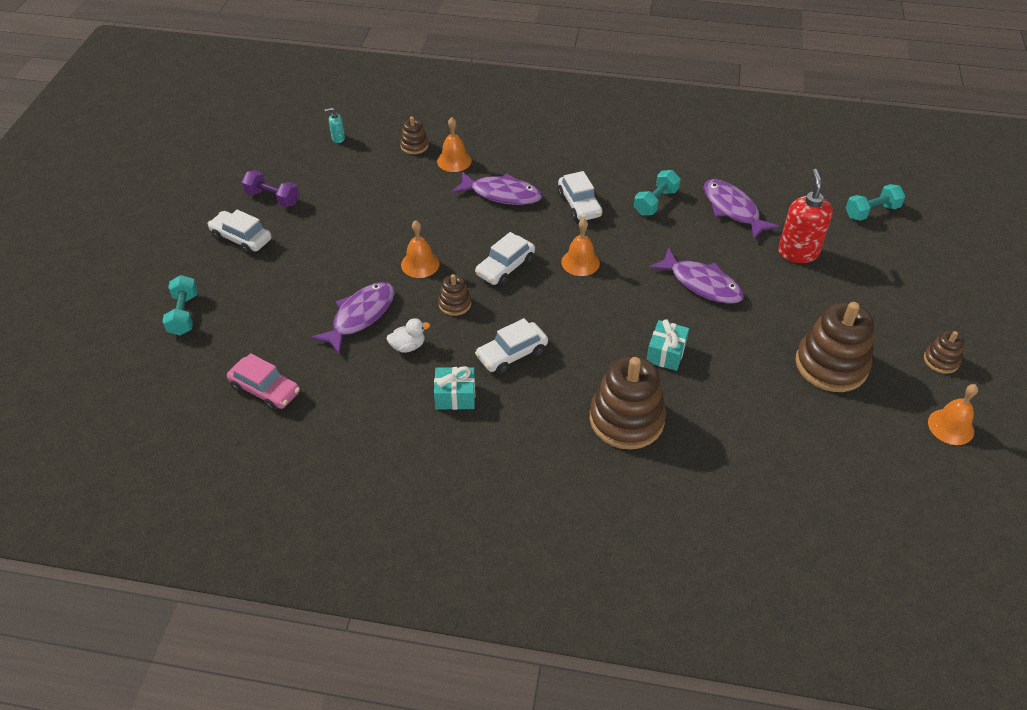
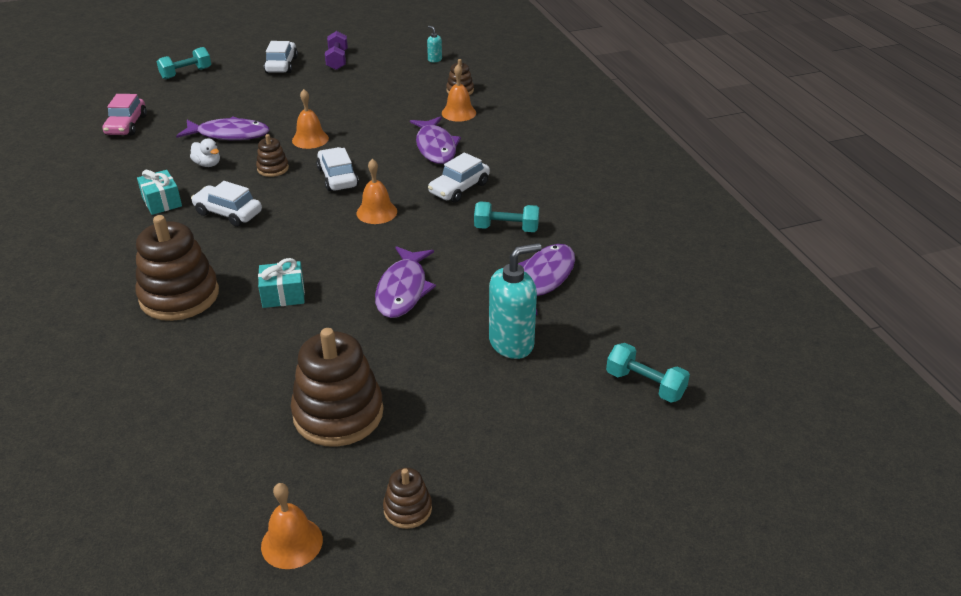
camera: 60 degrees right, 10 degrees down
(505, 267) = (338, 177): white car -> white car turned 60 degrees clockwise
(798, 252) = (512, 343): red soap dispenser -> turquoise soap dispenser

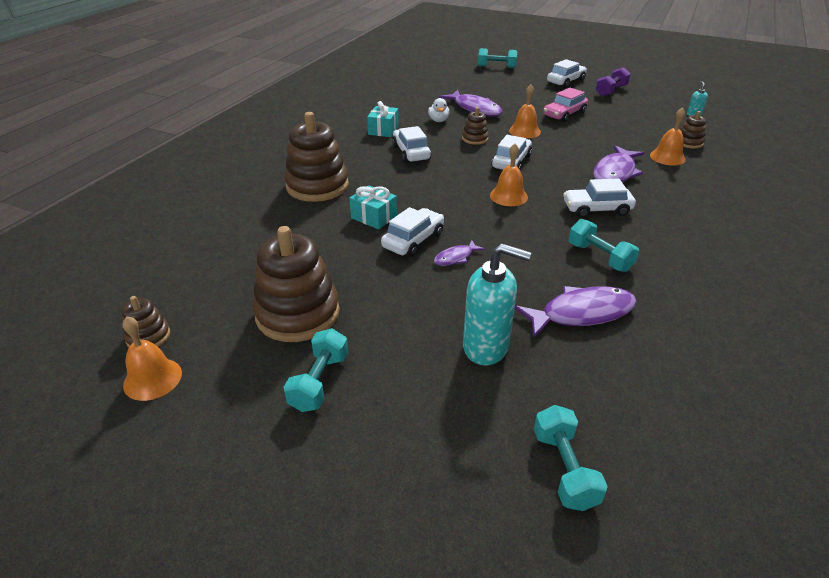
camera: 45 degrees right, 0 degrees up
(126, 125) = (423, 82): pink car -> pink car (564, 114)
(348, 295) = (413, 240): none -> white car
(403, 290) = (455, 257): purple fish -> purple fish, size x0.51
(407, 509) = (241, 416): brown stacking toy -> brown stacking toy (148, 336)
(430, 446) = (319, 382): none -> turquoise dumbbell

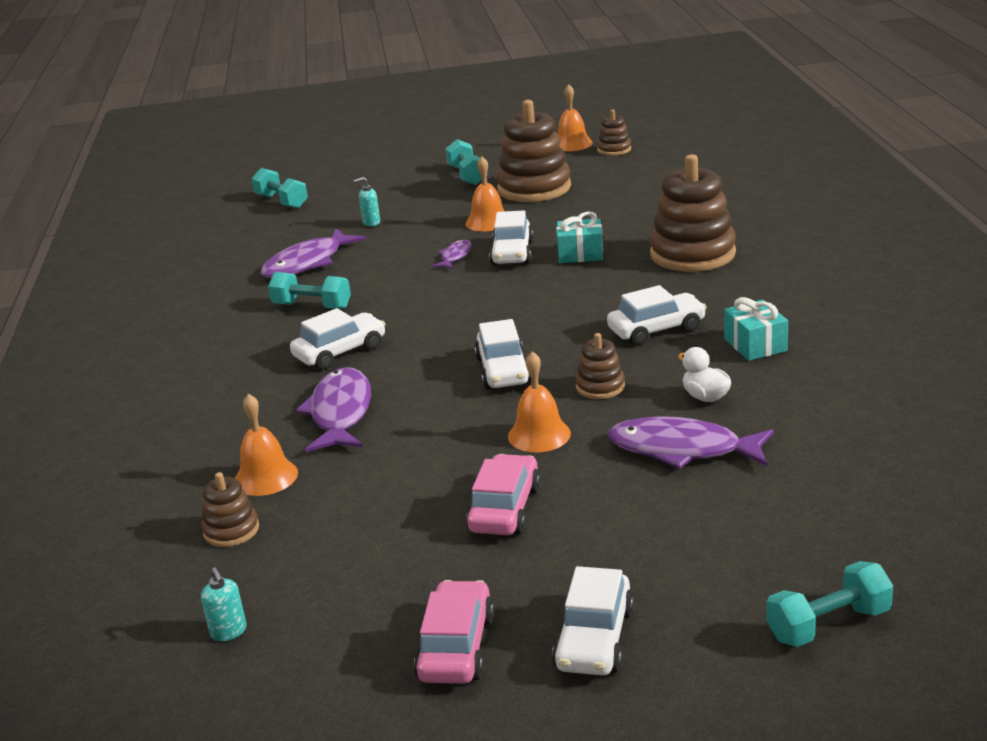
camera: 150 degrees right, 10 degrees down
(411, 153) = (656, 329): white car -> white car turned 60 degrees counterclockwise
(486, 347) = (371, 222): turquoise soap dispenser -> turquoise soap dispenser, size x0.45
(508, 196) = (460, 326): orange bell -> orange bell (488, 222)
(611, 91) = (456, 647): purple dumbbell -> pink car

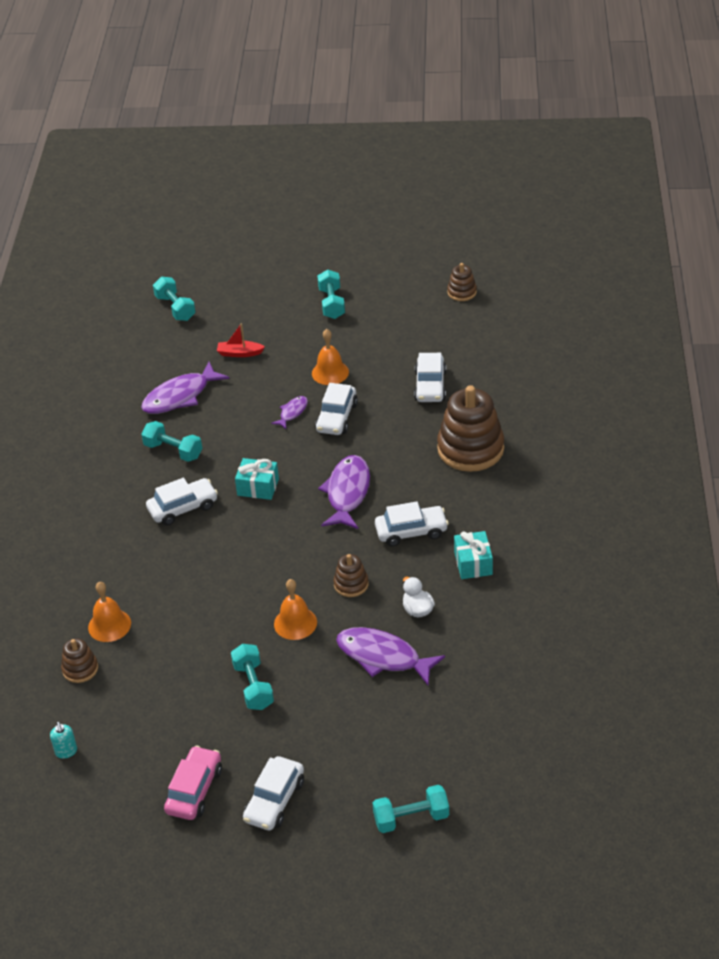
camera: 10 degrees right, 15 degrees up
(340, 413) = (170, 573): purple fish -> purple fish (347, 493)
(371, 222) = (239, 353): turquoise soap dispenser -> red boat
(503, 371) = (290, 553): white car -> white car (430, 386)
(505, 509) = (253, 686): pink car -> turquoise dumbbell
(534, 188) = (379, 334): brown stacking toy -> none
(572, 144) = (430, 275): orange bell -> none
(580, 254) = (387, 430): turquoise gift -> turquoise gift (258, 487)

